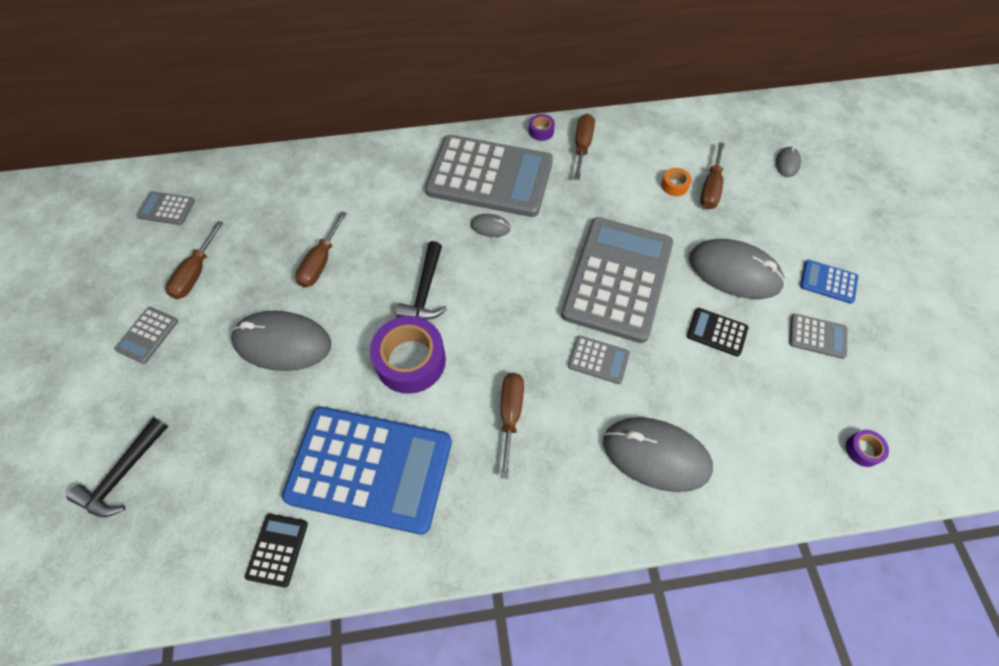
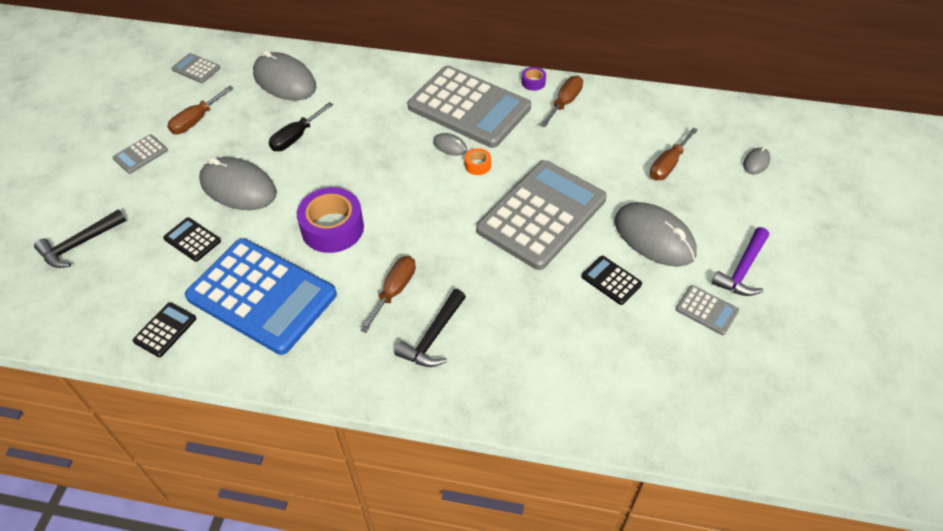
camera: 20 degrees right, 10 degrees down
(258, 425) = (192, 240): none -> black calculator
(320, 262) = (296, 137): brown screwdriver -> black screwdriver
(425, 290) = (370, 180): black hammer -> black hammer (433, 336)
(598, 360) = (491, 272): grey calculator -> none
(656, 455) = (504, 358): grey mouse -> grey mouse (284, 81)
(674, 185) = (634, 154): orange tape -> orange tape (477, 165)
(828, 282) = (742, 269): blue calculator -> purple hammer
(863, 450) = (700, 412): purple tape -> none

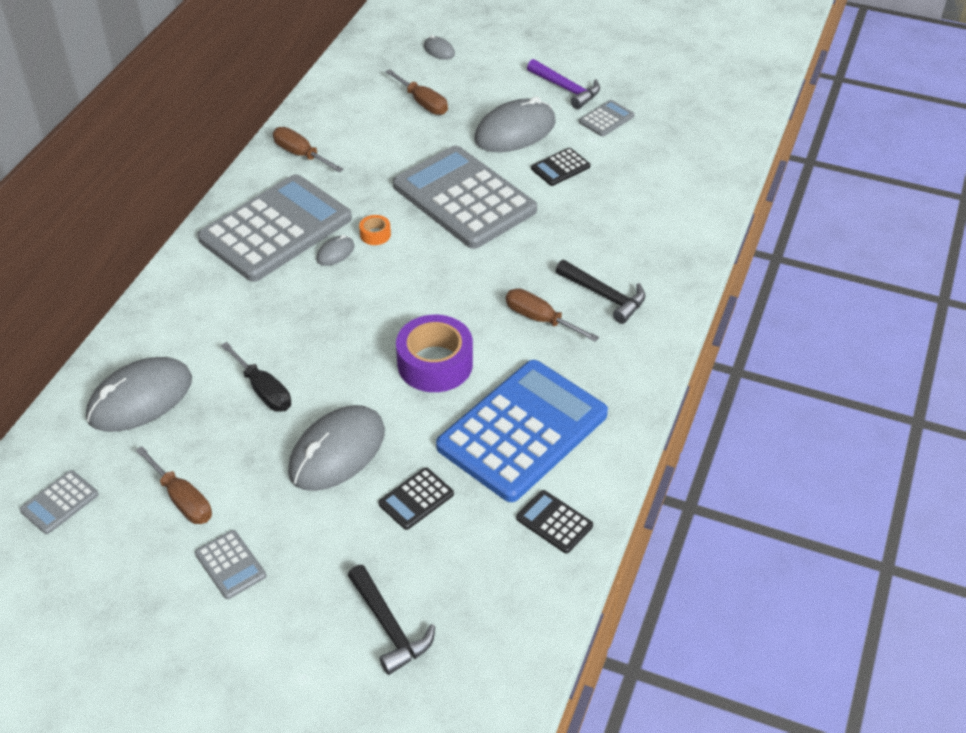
camera: 80 degrees left, 5 degrees down
(533, 82) = (255, 172): purple tape -> none

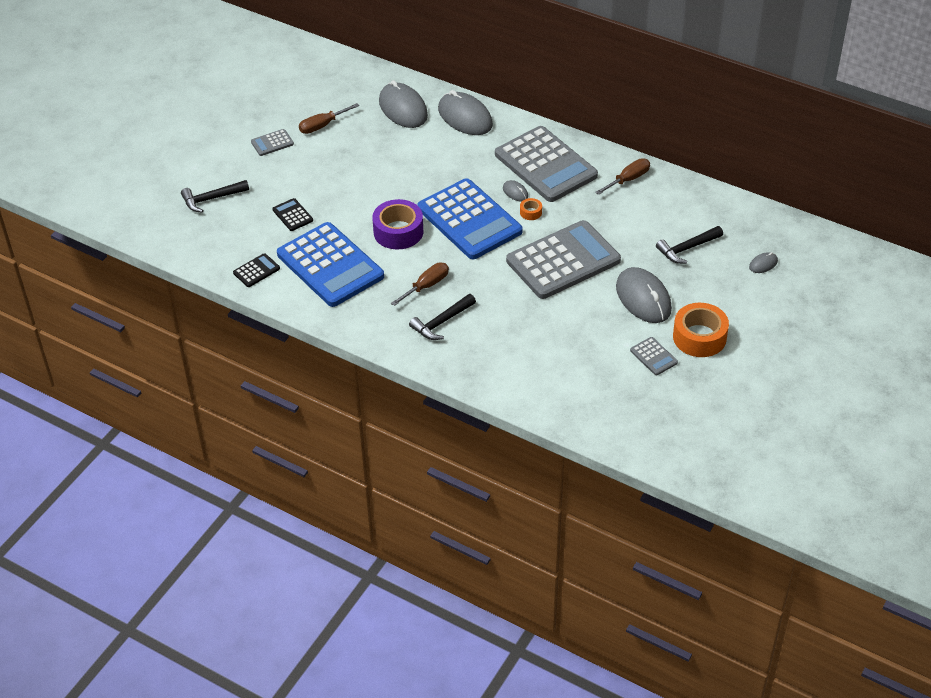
camera: 100 degrees right, 0 degrees up
(59, 502) = (335, 82): grey calculator -> none
(263, 391) = (395, 157): black screwdriver -> none
(337, 452) = (338, 185): grey mouse -> grey mouse (465, 117)
(399, 292) = (469, 220): none -> blue calculator
(423, 103) = (687, 248): brown screwdriver -> black hammer
(560, 167) = (592, 319): black calculator -> none
(566, 89) = (699, 337): purple hammer -> orange tape

